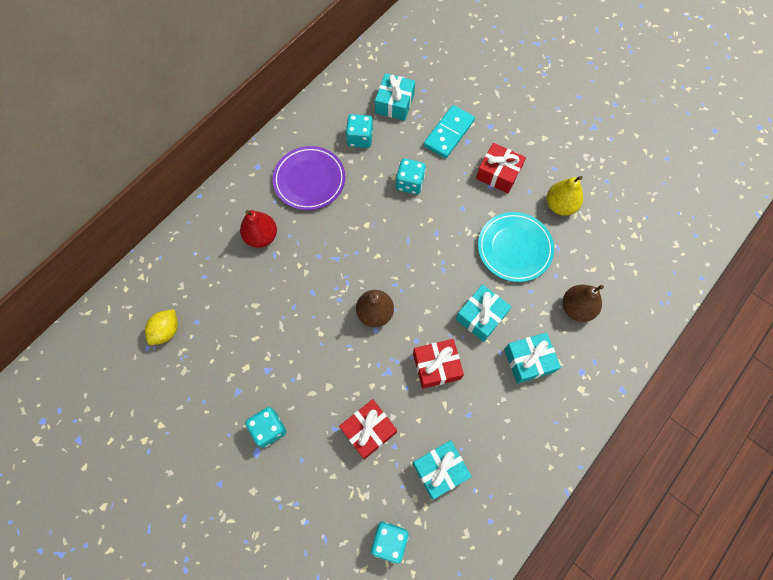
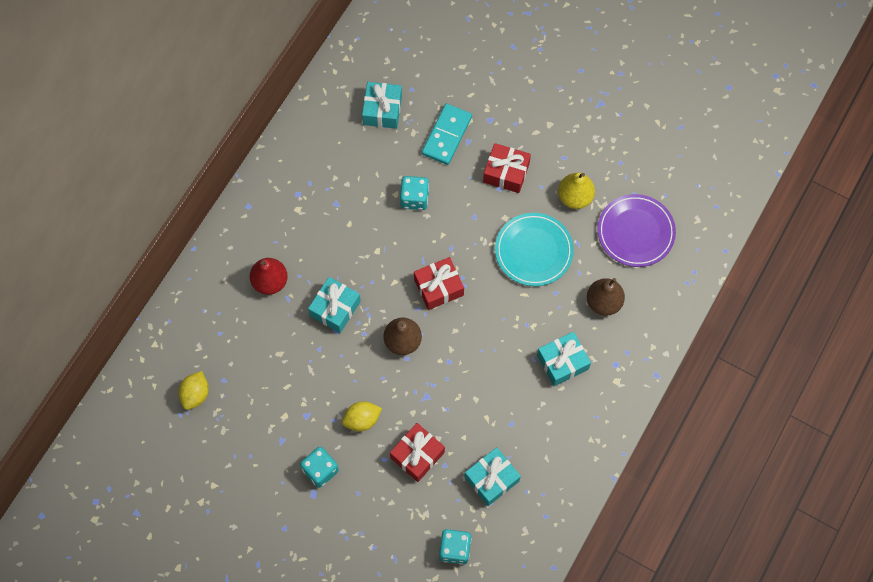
camera: 10 degrees left, 0 degrees up
(309, 180) = (307, 212): purple plate -> purple plate (635, 232)
(320, 384) = (362, 420): none -> yellow lemon
(360, 138) = (352, 157): turquoise dice -> none
(436, 366) = (473, 383): red gift -> red gift (438, 287)
(481, 316) = (509, 326): turquoise gift -> turquoise gift (335, 308)

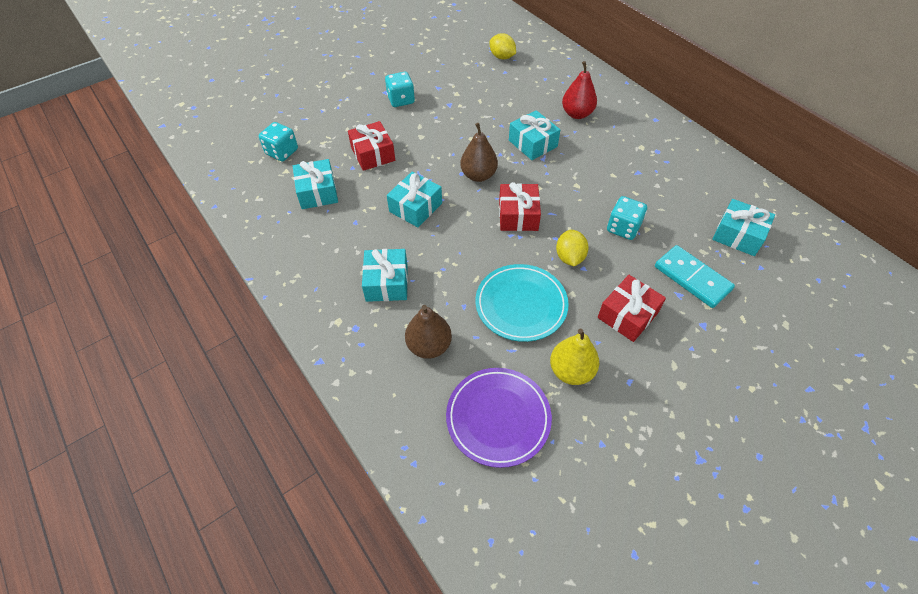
camera: 115 degrees right, 15 degrees down
(362, 420) = (425, 132): yellow lemon -> yellow lemon (569, 257)
(469, 379) = (415, 207): none -> turquoise gift

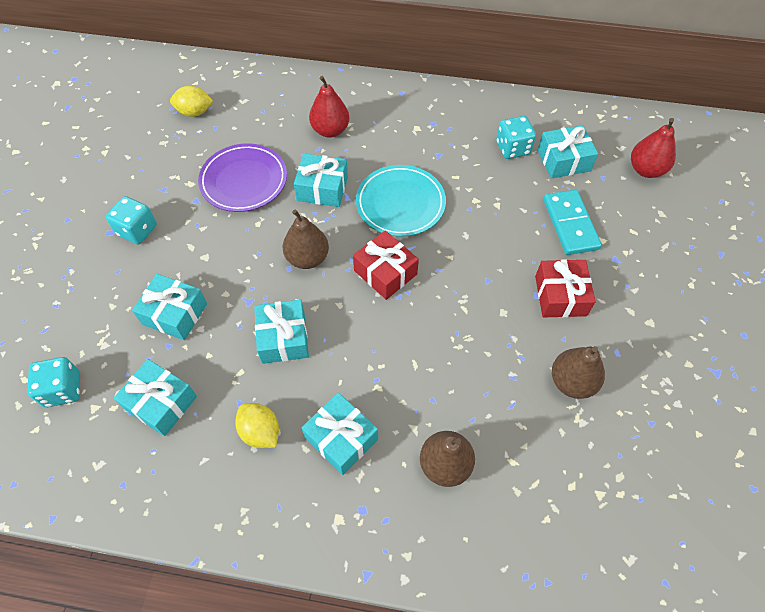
camera: 45 degrees left, 5 degrees up
(373, 154) = (175, 314): red gift -> turquoise gift
(498, 418) = (564, 475): purple plate -> purple plate (244, 181)
(521, 305) = (476, 357): turquoise plate -> turquoise plate (400, 203)
(569, 257) = (467, 279): yellow lemon -> yellow lemon (260, 432)
(571, 371) = (572, 382): yellow pear -> brown pear
(623, 228) = (479, 218): turquoise dice -> turquoise dice (512, 148)
(692, 278) = (570, 224): turquoise domino -> turquoise domino turned 75 degrees clockwise
(808, 286) = (646, 170): none -> red pear

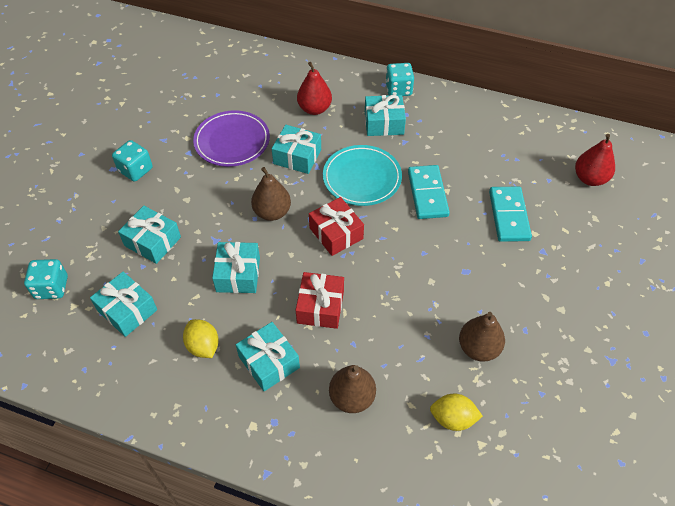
camera: 10 degrees right, 5 degrees down
(194, 112) = (202, 79): yellow lemon -> yellow lemon (453, 418)
(477, 211) = (427, 194): none -> turquoise domino
(512, 148) = (472, 144): turquoise dice -> turquoise dice (398, 89)
(560, 296) = (485, 275): red gift -> red gift (320, 306)
(563, 160) = (516, 160): turquoise gift -> turquoise gift (384, 123)

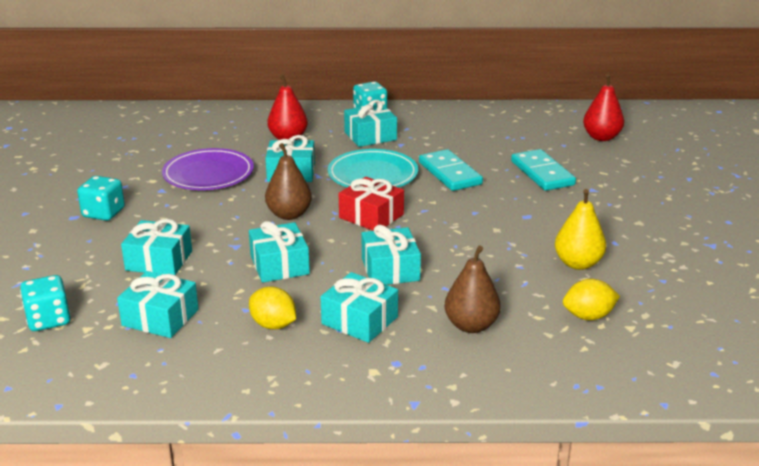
camera: 20 degrees left, 25 degrees down
(320, 306) = (390, 269): red gift -> turquoise gift
(478, 348) = (578, 263): brown pear -> yellow pear

